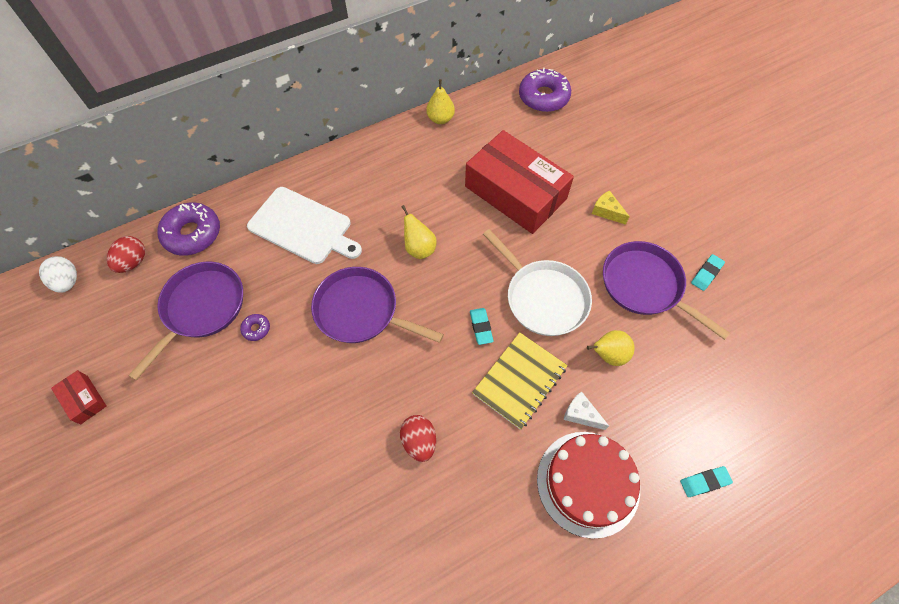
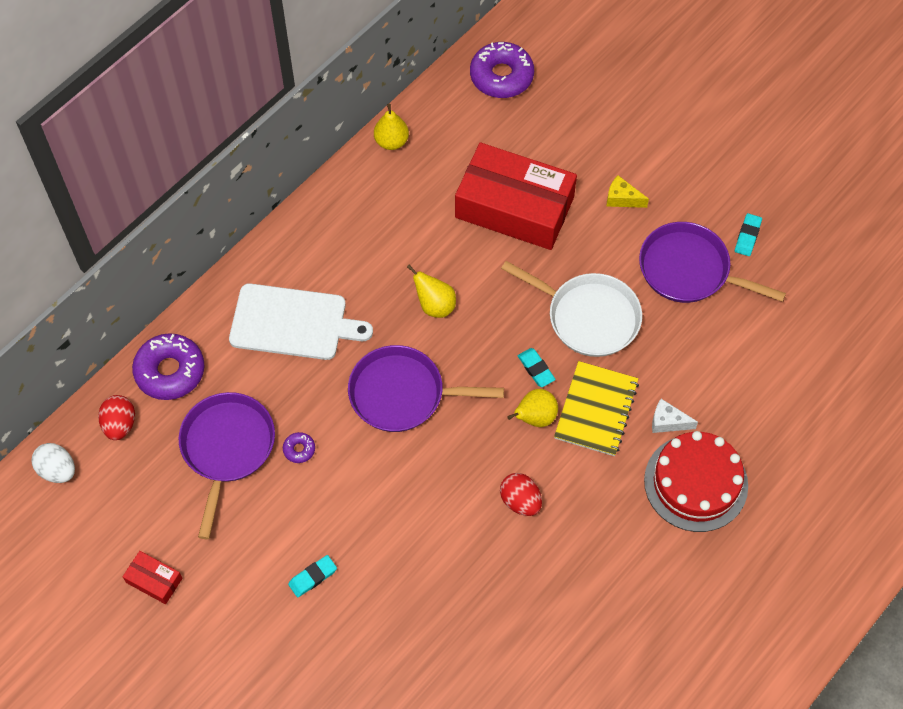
camera: 20 degrees left, 0 degrees up
(608, 355) = (675, 355): yellow pear -> yellow pear (535, 417)
(704, 482) = (802, 445): turquoise eraser -> turquoise eraser (312, 577)

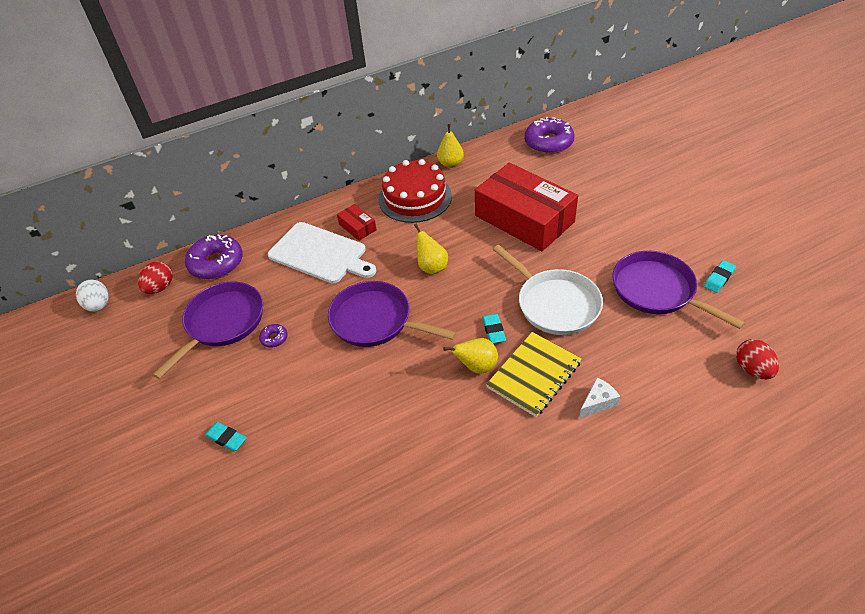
camera: 25 degrees right, 15 degrees down
(154, 580) = (107, 401): red box -> red box (357, 227)
(312, 577) = (226, 438): turquoise eraser -> turquoise eraser turned 45 degrees clockwise
(520, 501) = (434, 430): red egg -> red egg (752, 369)
(622, 199) = (614, 231): yellow cheese -> none
(667, 422) = (598, 403): white cheese -> white cheese turned 105 degrees clockwise
(696, 483) = (608, 464): red cake -> red cake (415, 197)

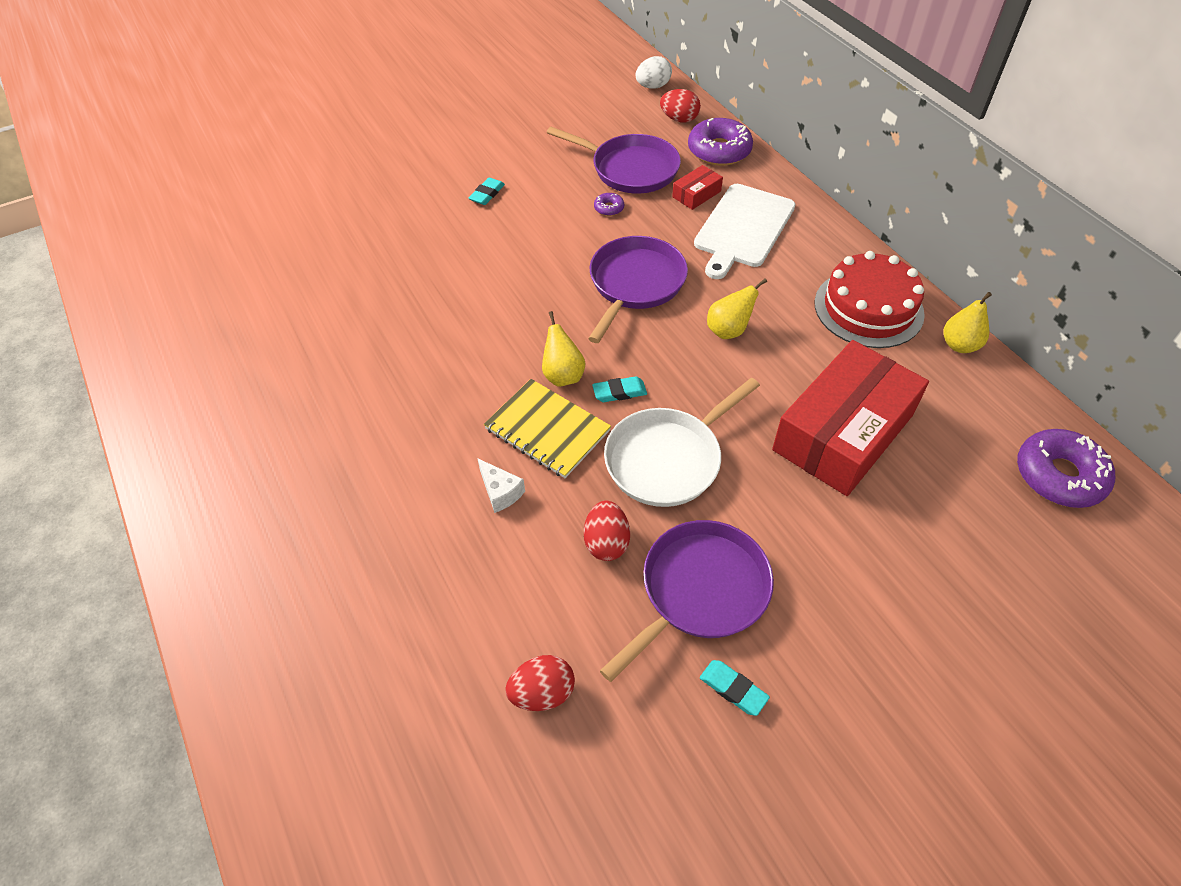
camera: 85 degrees right, 5 degrees up
(357, 227) = (797, 256): red box -> red box (696, 194)
(630, 337) = (606, 542): none -> red egg

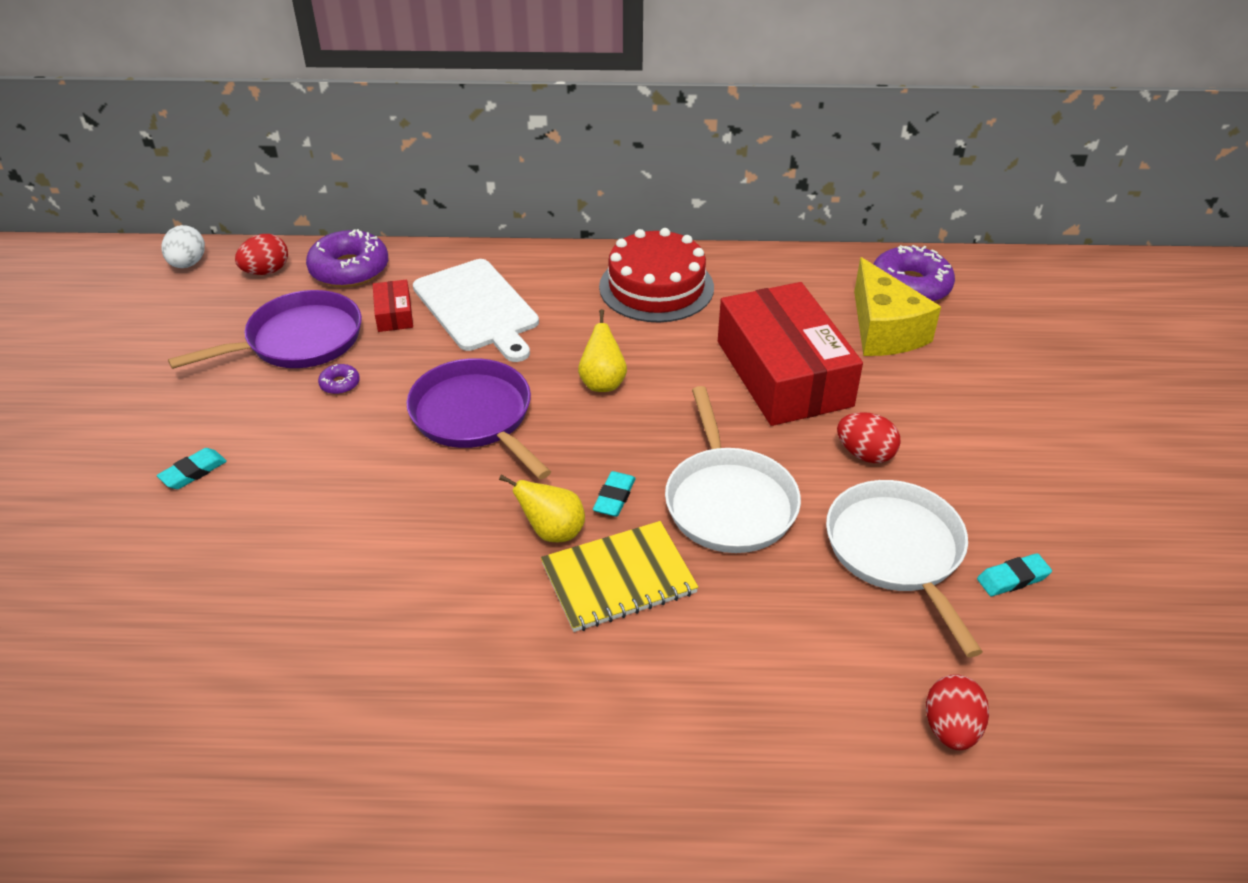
camera: 60 degrees left, 10 degrees down
(487, 194) = (193, 472): turquoise eraser -> turquoise eraser turned 75 degrees clockwise
(500, 492) = (674, 657): white cheese -> none
(606, 542) = (799, 595): red egg -> red egg (865, 454)
(699, 591) = (897, 551): purple pan -> white pan
(959, 345) = (742, 262): yellow pear -> none
(971, 480) = (884, 330): none -> yellow cheese

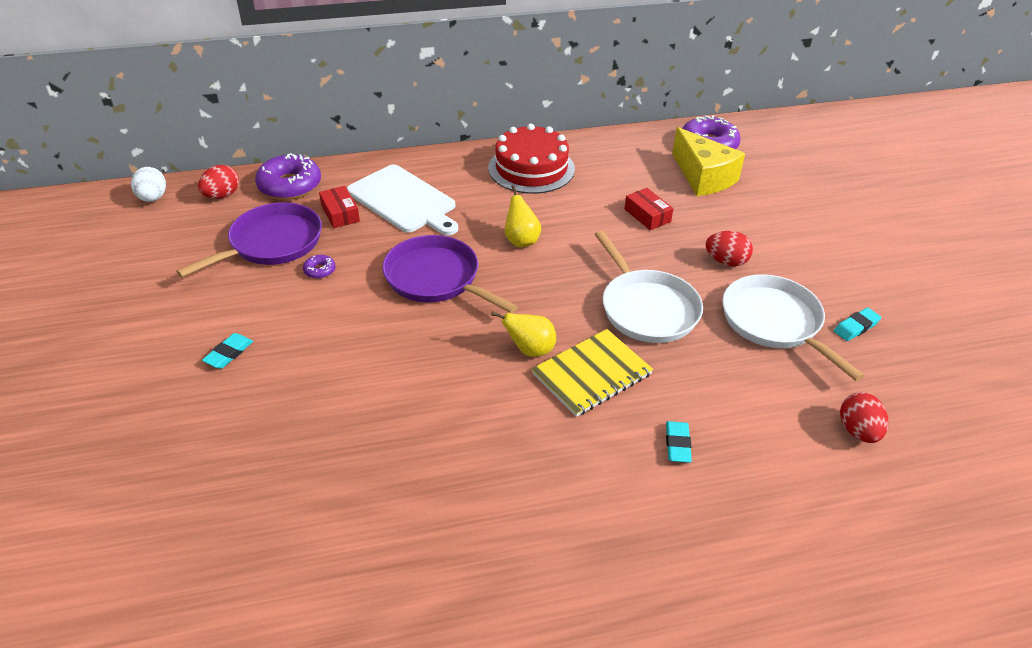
camera: 15 degrees left, 0 degrees up
(614, 497) = (564, 319): turquoise eraser -> turquoise eraser (677, 444)
(783, 373) = (647, 215): red box -> red box, size x0.41

